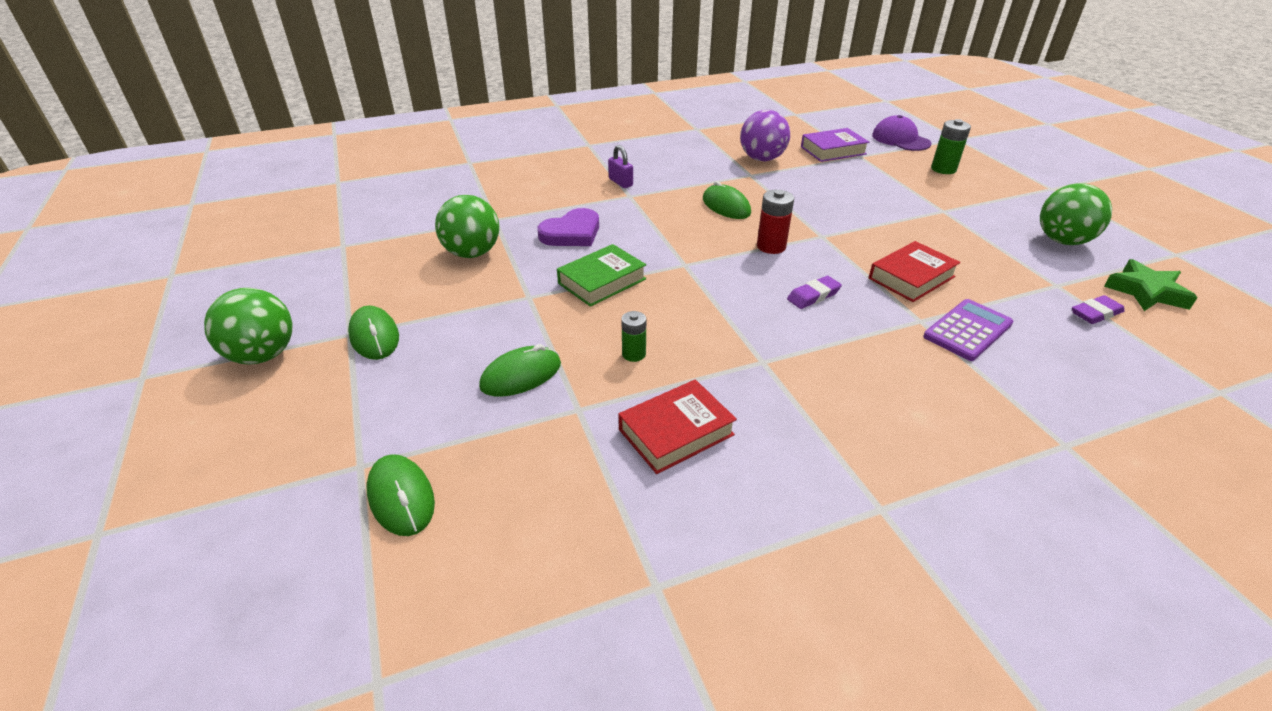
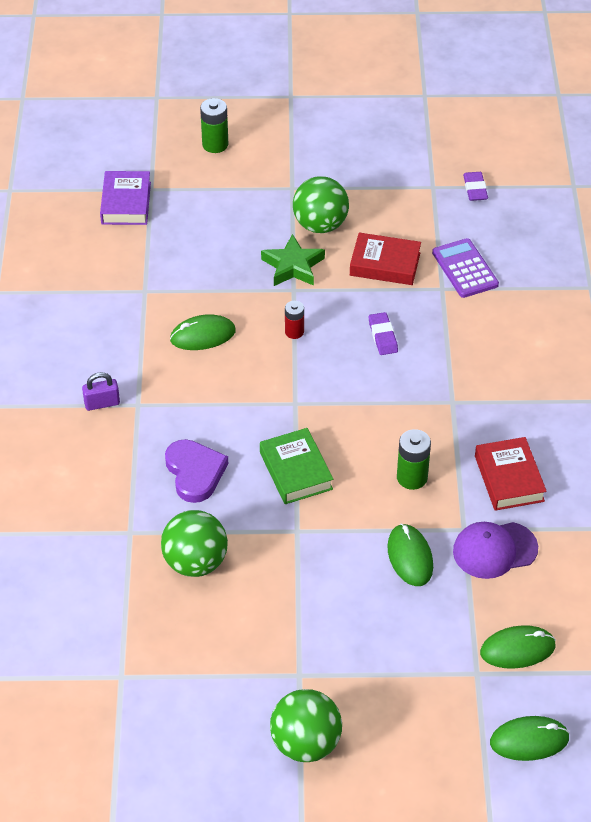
camera: 70 degrees left, 10 degrees up
(374, 336) = (311, 655): green mouse -> green mouse (529, 740)
(634, 354) = (412, 477): green battery -> green battery, size x1.51
(762, 159) = (113, 267): purple ball -> none
(771, 246) = (294, 332): red battery -> red battery, size x0.66
(900, 139) = (131, 139): purple cap -> purple cap (494, 550)
(911, 277) = (385, 264): red book -> red book turned 60 degrees counterclockwise
(1062, 241) = (376, 145): green ball -> green ball (320, 225)
(1146, 292) = (462, 145): green star -> green star (293, 266)

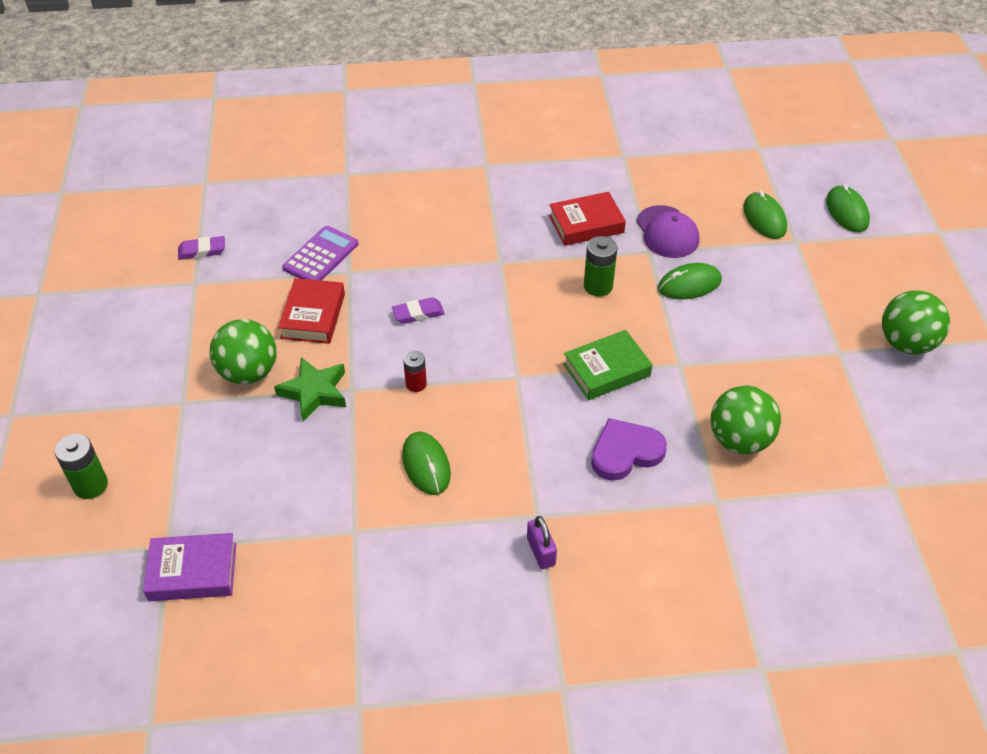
camera: 95 degrees left, 0 degrees up
(465, 269) = (321, 256): purple calculator -> purple calculator turned 150 degrees clockwise

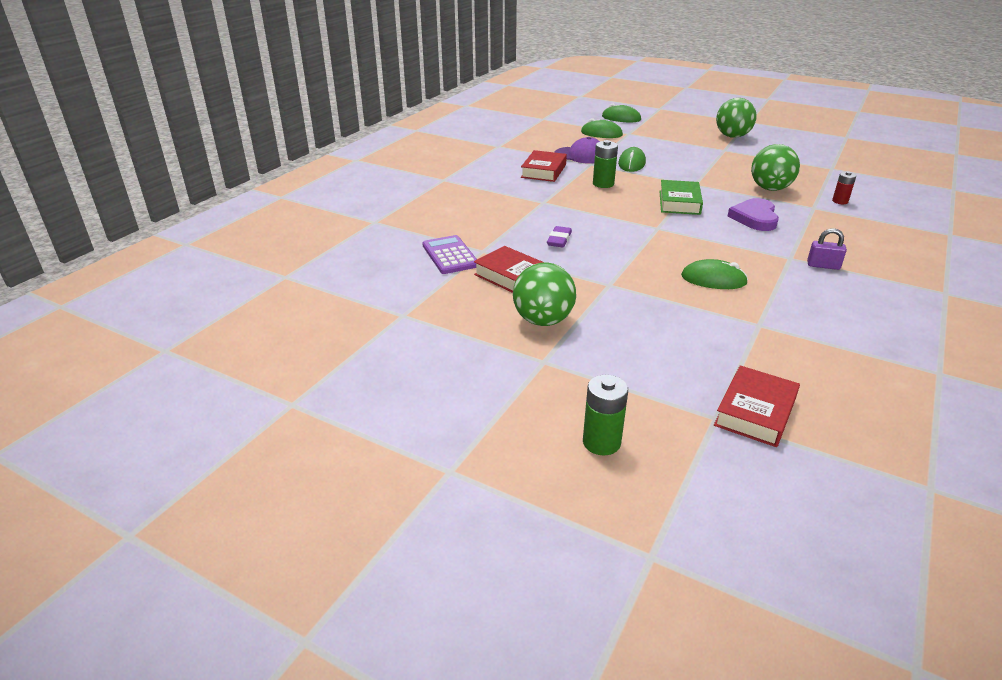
camera: 55 degrees left, 15 degrees down
(193, 572) = (755, 412): purple book -> red book
(202, 251) = (368, 301): purple eraser -> none
(314, 392) = (596, 299): green star -> none
(416, 384) = (629, 260): red battery -> red battery (840, 201)

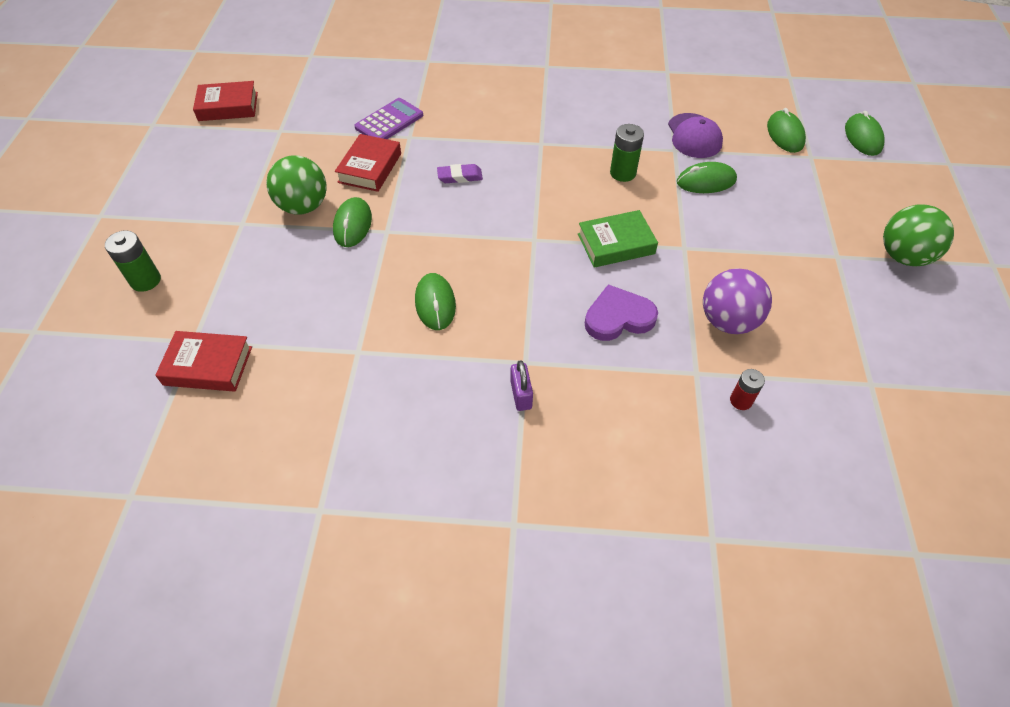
camera: 65 degrees right, 20 degrees up
(543, 171) = (623, 121): red book -> red book (228, 106)
(589, 299) = (353, 225): none -> green mouse
(770, 188) = (728, 321): green ball -> purple ball

